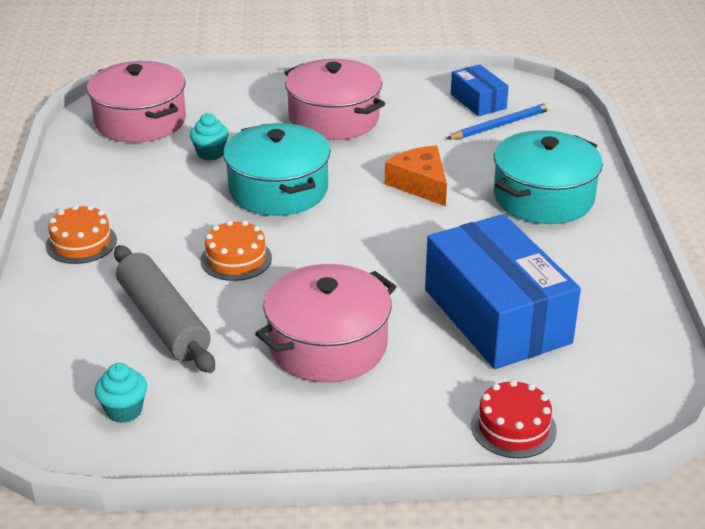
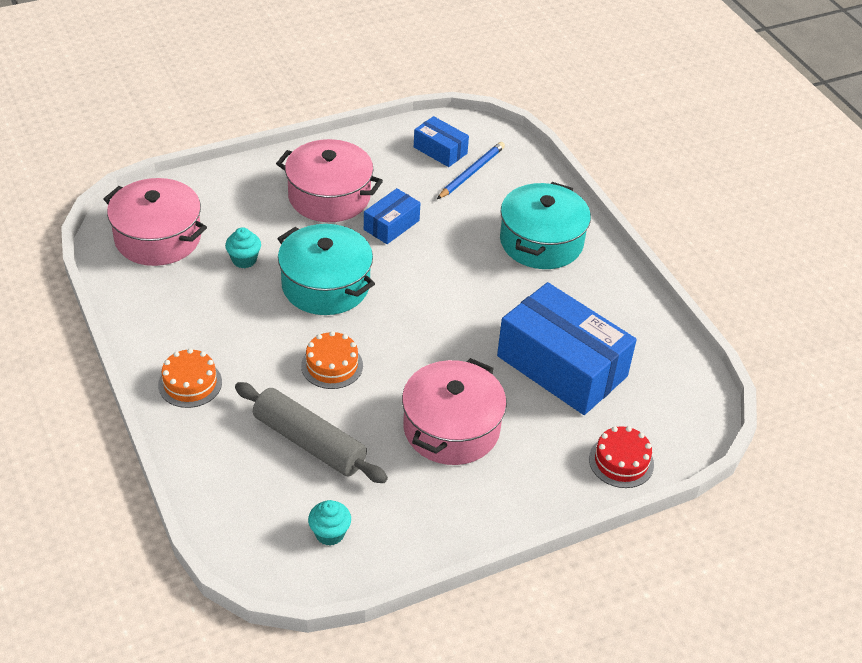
camera: 25 degrees left, 10 degrees up
(383, 153) = (391, 225): none -> blue box
(420, 184) = (438, 251): orange cheese -> none

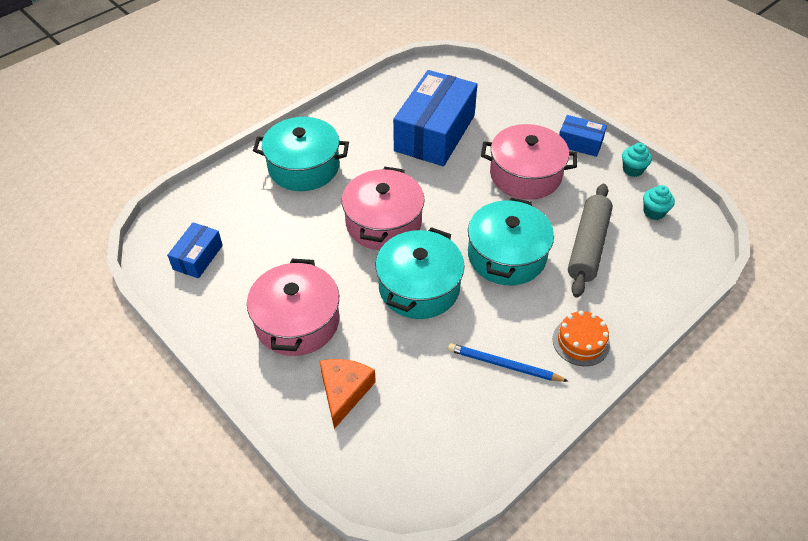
camera: 105 degrees left, 5 degrees up
(158, 238) = (417, 446): pink pot -> pink pot (383, 223)
(237, 209) = (344, 391): none -> orange cheese
(244, 260) = (415, 358): turquoise cupcake -> turquoise cupcake (632, 170)
(332, 365) = (506, 255): orange cake -> turquoise pot
(391, 225) = (321, 264): blue box -> blue box (579, 143)
(471, 172) = (225, 228): blue pencil -> blue pencil (504, 365)
(621, 461) = (502, 94): red cake -> none

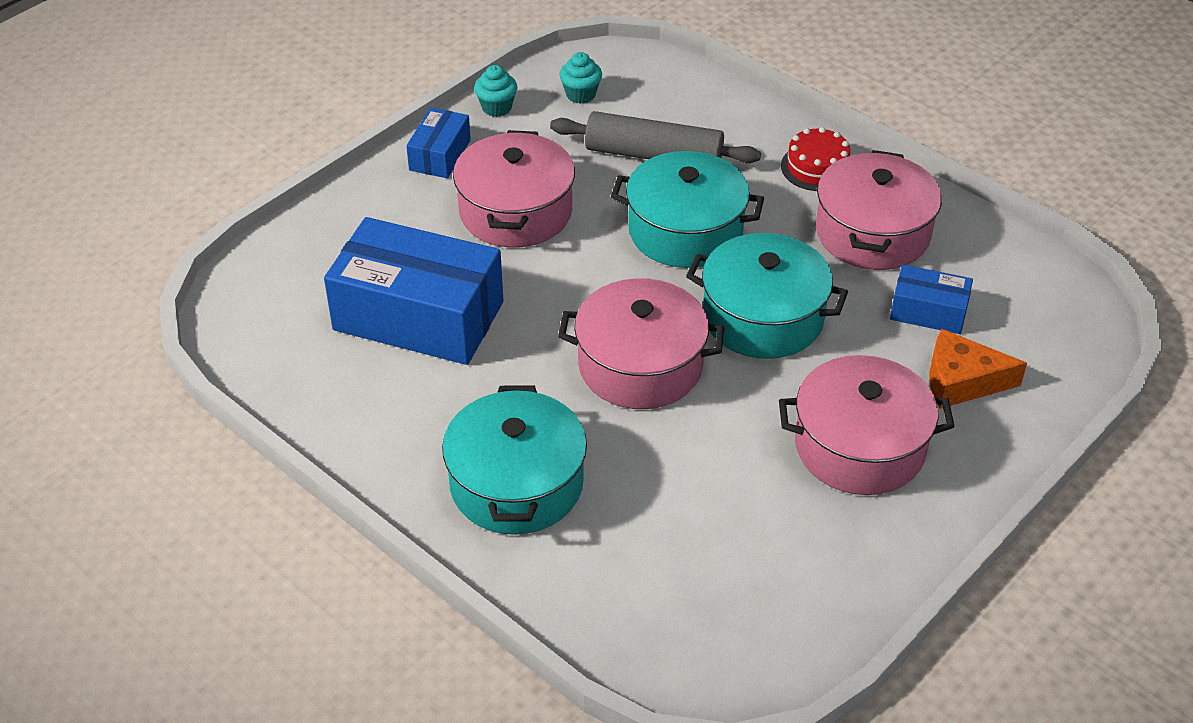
camera: 95 degrees left, 5 degrees down
(198, 257) = (759, 601): blue box -> blue box (928, 311)
(504, 365) = (872, 233): blue pencil -> pink pot
(581, 341) = (817, 167): orange cake -> red cake

